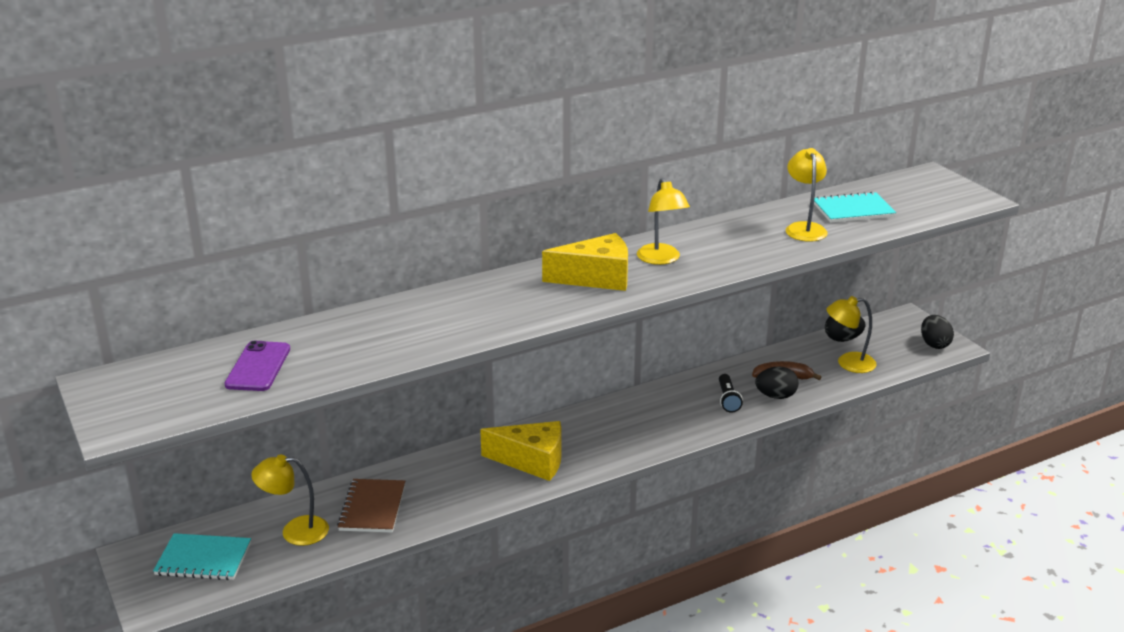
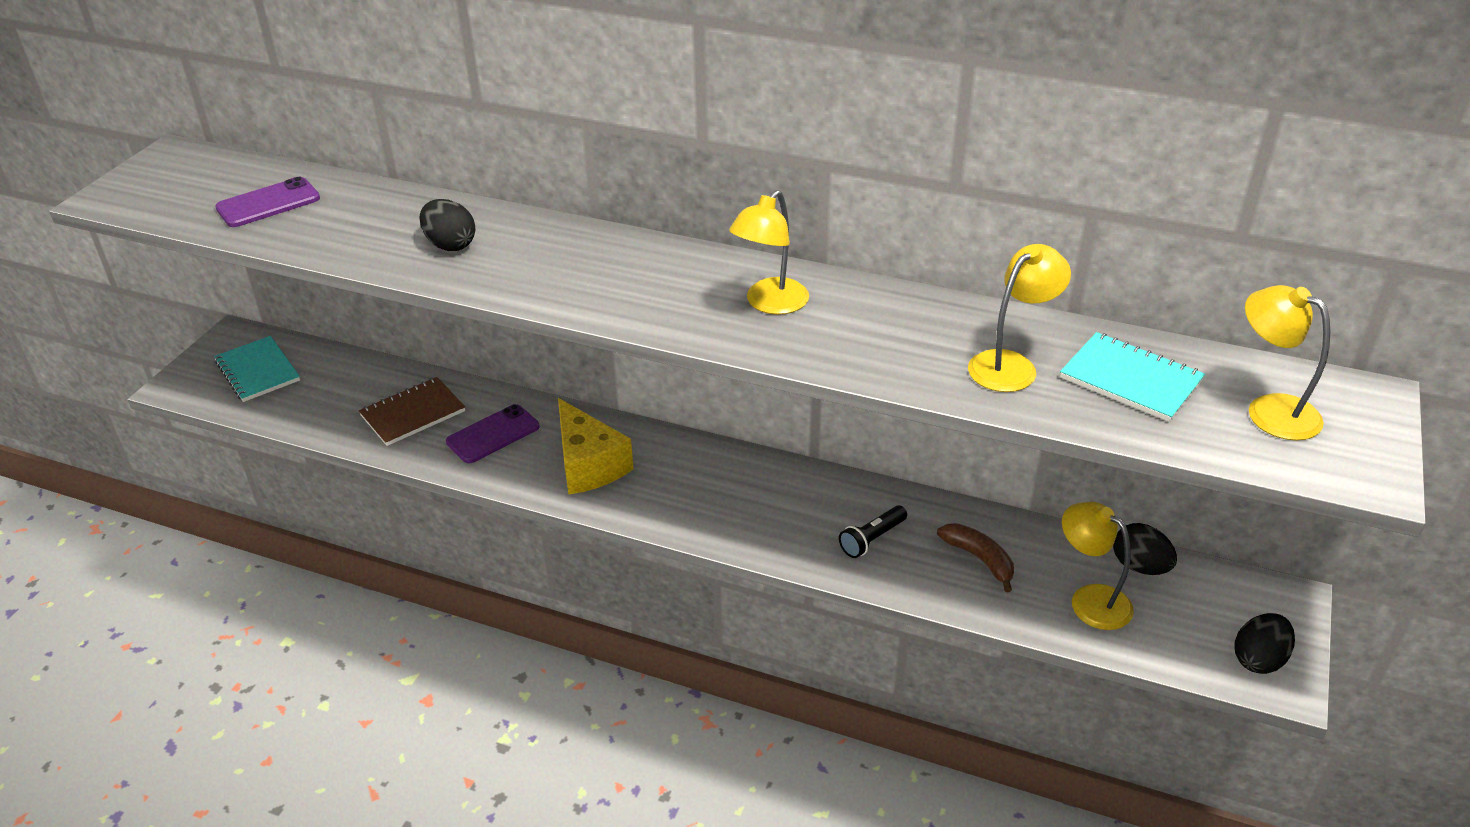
camera: 50 degrees right, 10 degrees up
(295, 531) = (338, 393): yellow lamp -> yellow lamp (1270, 410)
(447, 484) = (493, 434): none -> purple phone
(596, 278) = (666, 285): yellow cheese -> none
(776, 396) = (930, 574): black egg -> black egg (450, 245)

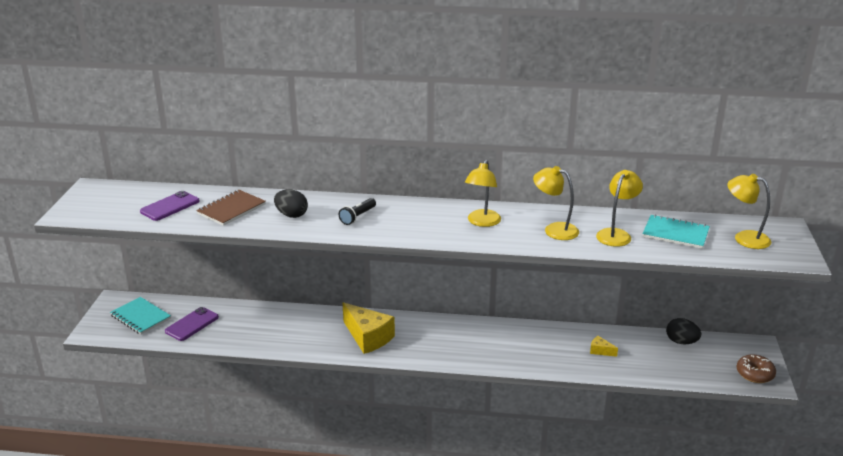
camera: 15 degrees left, 10 degrees down
(413, 413) = (250, 326): brown notebook -> brown notebook (231, 209)
(493, 434) = (304, 330): purple phone -> purple phone (192, 324)
(872, 539) = (541, 350): black flashlight -> black flashlight (358, 217)
(979, 559) = (600, 351): brown banana -> yellow cheese
(1090, 599) = (663, 361): yellow lamp -> yellow lamp (554, 229)
(1258, 659) = (755, 374): black egg -> brown donut

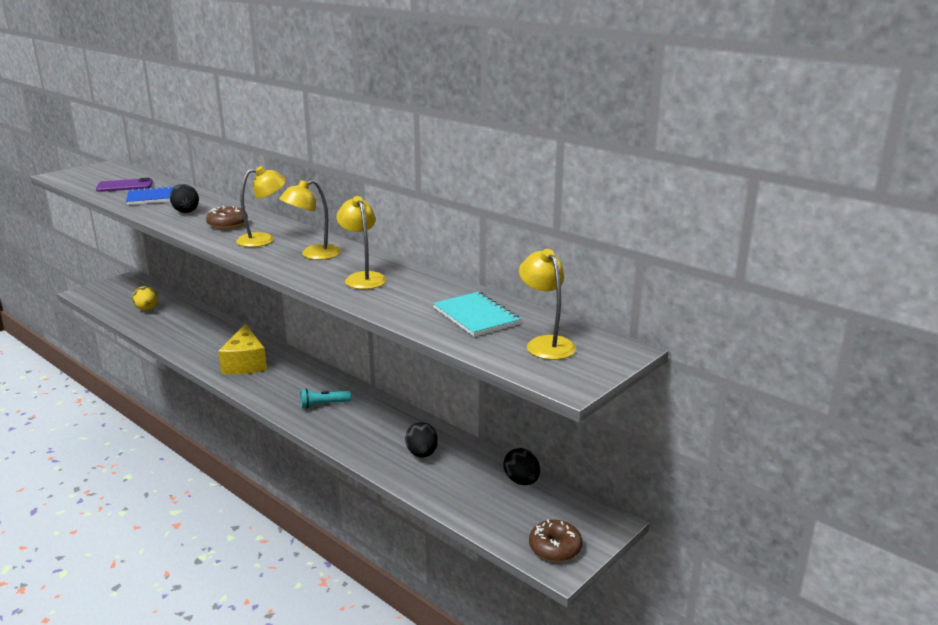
camera: 35 degrees right, 5 degrees down
(140, 317) = (125, 293): turquoise notebook -> none
(192, 324) = (147, 309): purple phone -> yellow egg
(231, 209) = (157, 197): brown notebook -> blue notebook
(358, 217) = (227, 224): black flashlight -> brown donut
(482, 345) = (323, 405): none -> turquoise flashlight
(600, 351) = (422, 454): yellow cheese -> black egg
(616, 234) = (412, 298): yellow lamp -> yellow lamp (263, 240)

